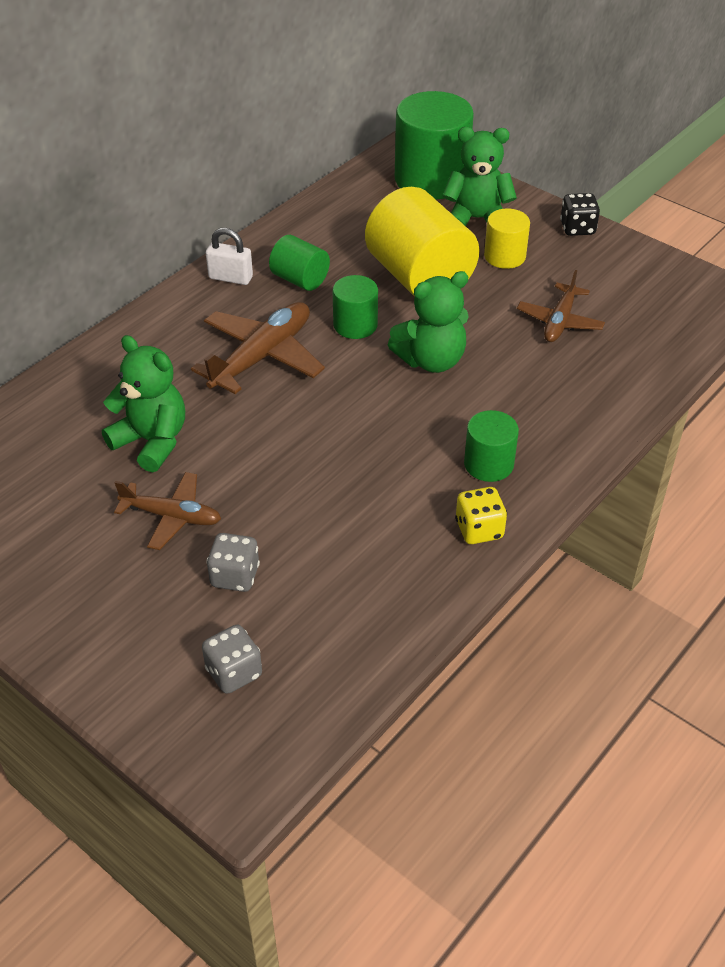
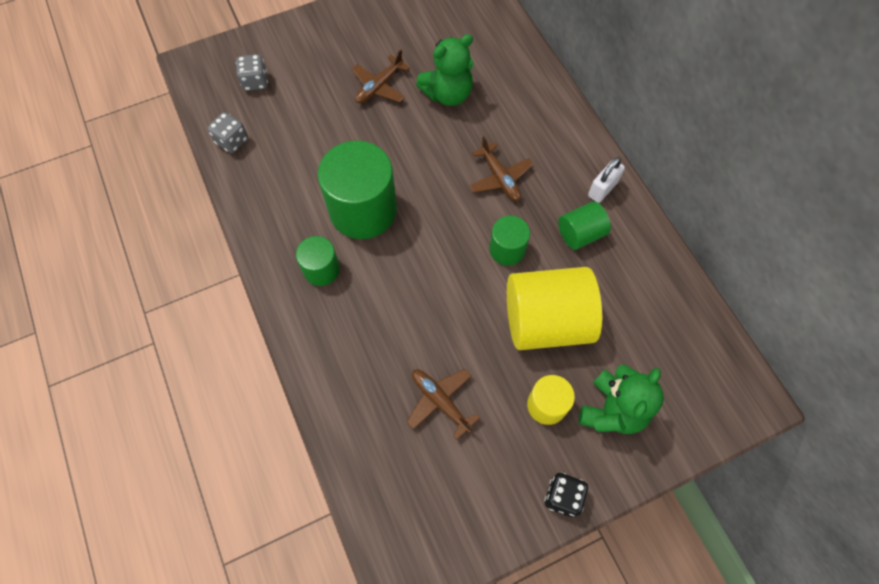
camera: 115 degrees right, 20 degrees up
(235, 576) = (317, 102): grey dice -> grey dice (232, 141)
(262, 356) = (500, 178): brown plane -> brown plane, size x0.64
(431, 179) = (694, 401): green cylinder -> green cylinder (363, 210)
(431, 360) = (442, 283): green teddy bear -> none
(479, 529) = (272, 236): yellow dice -> none

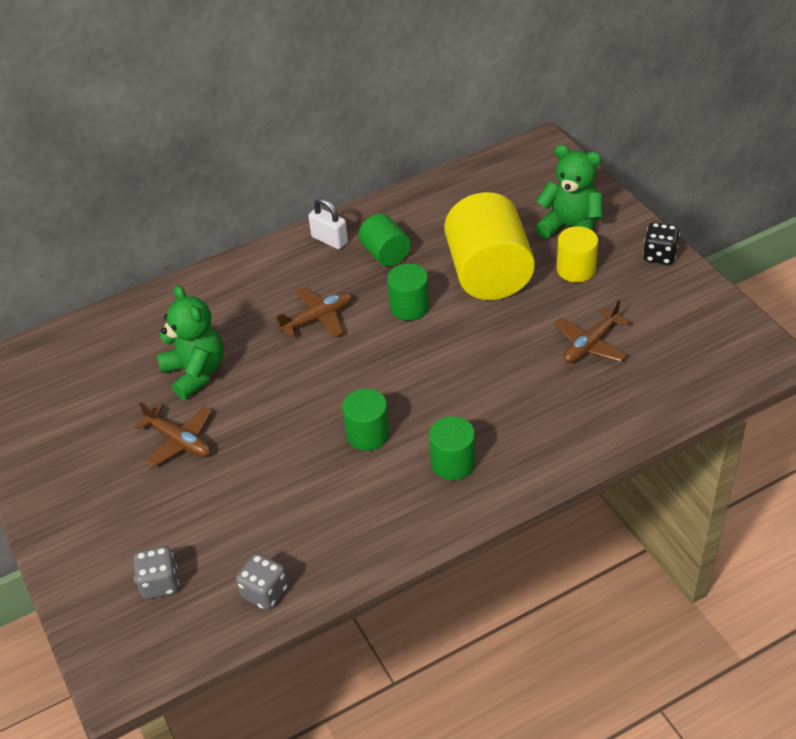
camera: 90 degrees left, 20 degrees down
(363, 210) = (368, 434): green cylinder -> green cylinder, size x0.52

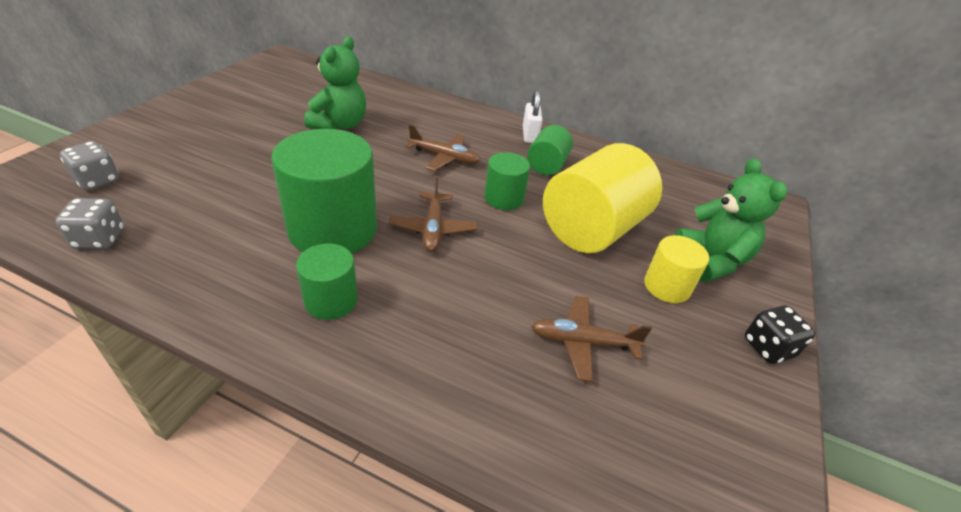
camera: 45 degrees right, 5 degrees down
(179, 441) = (263, 140): brown plane -> brown plane (433, 229)
(368, 434) = (333, 229): green cylinder -> green cylinder, size x1.92

